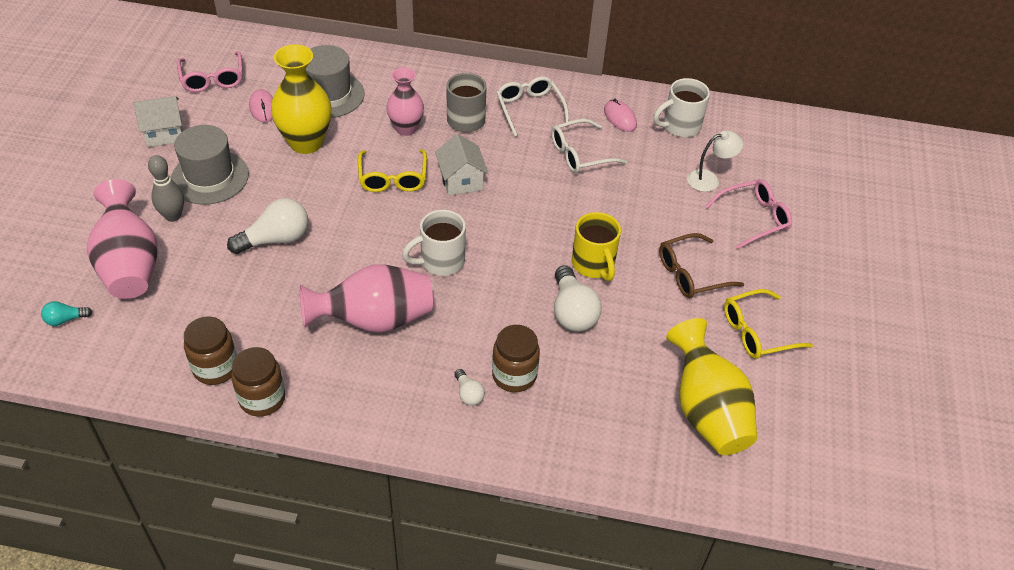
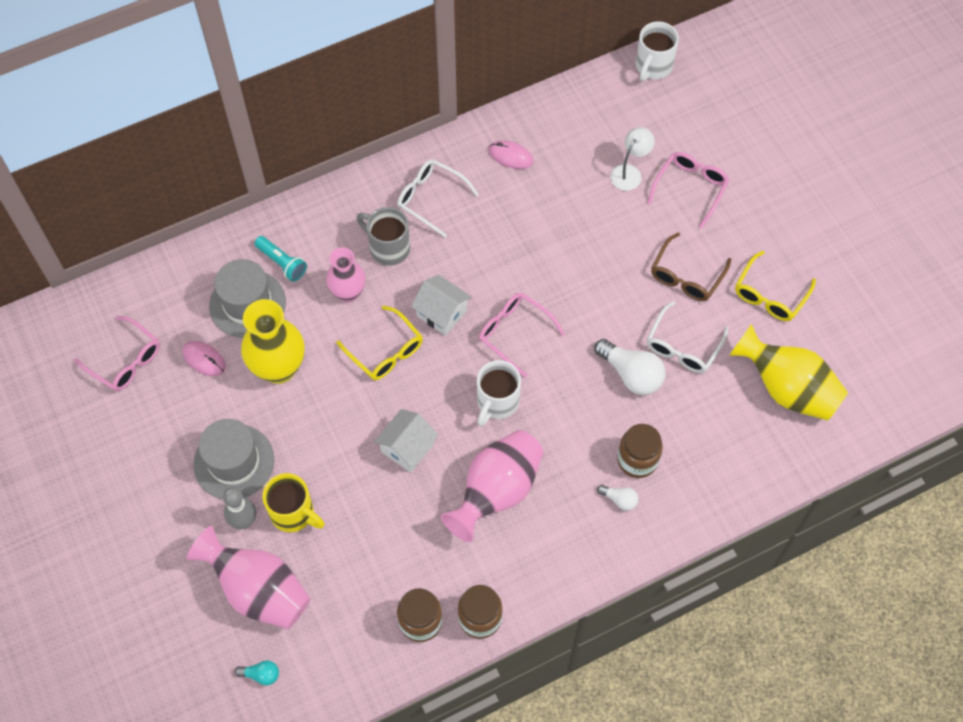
camera: 35 degrees left, 15 degrees up
(65, 319) = (261, 674): turquoise light bulb -> turquoise light bulb turned 120 degrees counterclockwise
(164, 133) = (145, 448): white house -> white house (407, 448)
(276, 239) = (350, 479): white light bulb -> none
(380, 86) = (282, 263): none -> turquoise flashlight
(504, 226) = (514, 333): none -> pink glasses
(580, 154) = (511, 218): white glasses -> white glasses (683, 346)
(593, 265) = (611, 320): yellow mug -> yellow mug (293, 513)
(680, 126) = (565, 132): white mug -> white mug (653, 66)

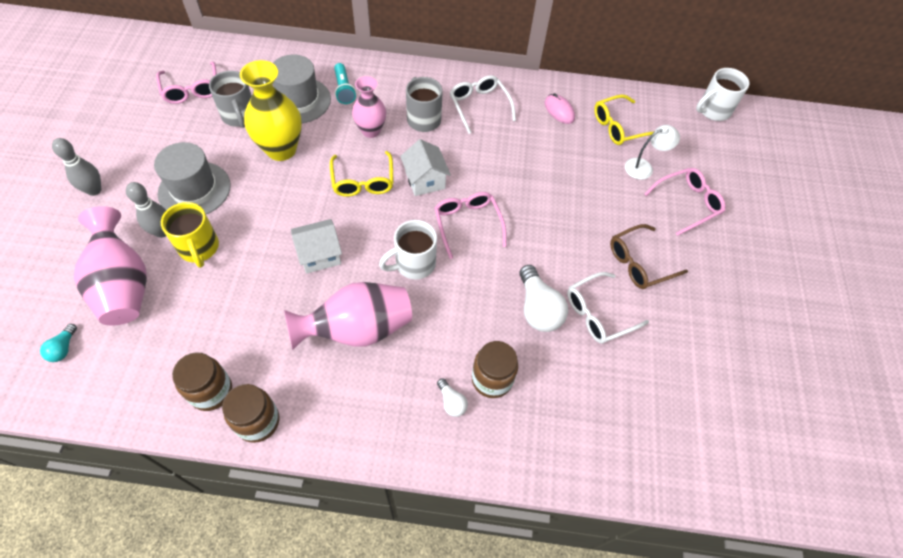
camera: 30 degrees right, 5 degrees down
(137, 525) = (94, 190): none -> grey bowling pin
(204, 359) = (239, 116): pink mouse -> grey mug
(261, 674) = (63, 348): turquoise light bulb -> turquoise light bulb turned 60 degrees clockwise
(770, 295) = (705, 319): yellow glasses -> yellow glasses (619, 127)
(786, 388) = (670, 404): yellow vase -> none

